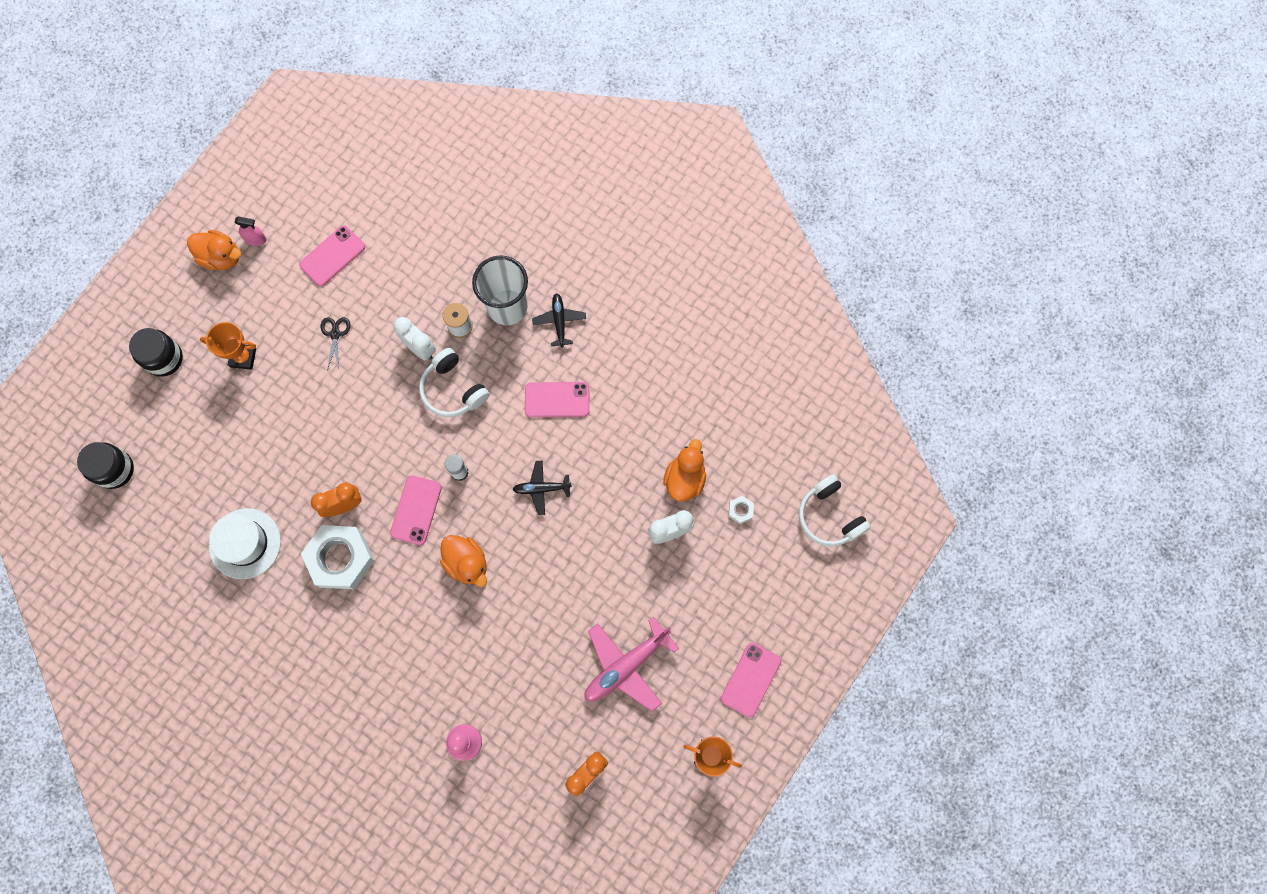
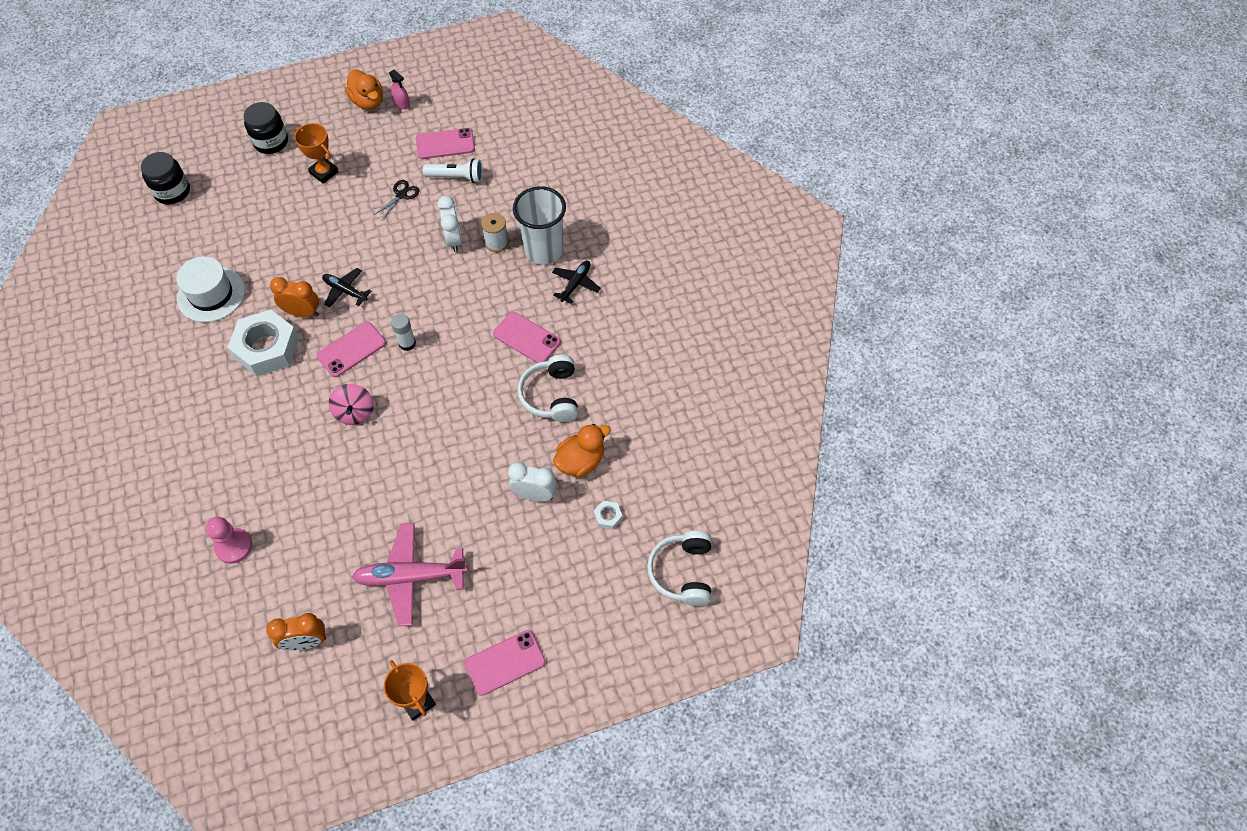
camera: 35 degrees right, 15 degrees down
(371, 283) = (456, 177): none -> white flashlight
(453, 389) = (453, 283): white headphones -> white headphones (551, 395)
(467, 563) = (355, 412): orange duck -> pink spinning top
(541, 489) = (459, 395): black plane -> black plane (345, 291)

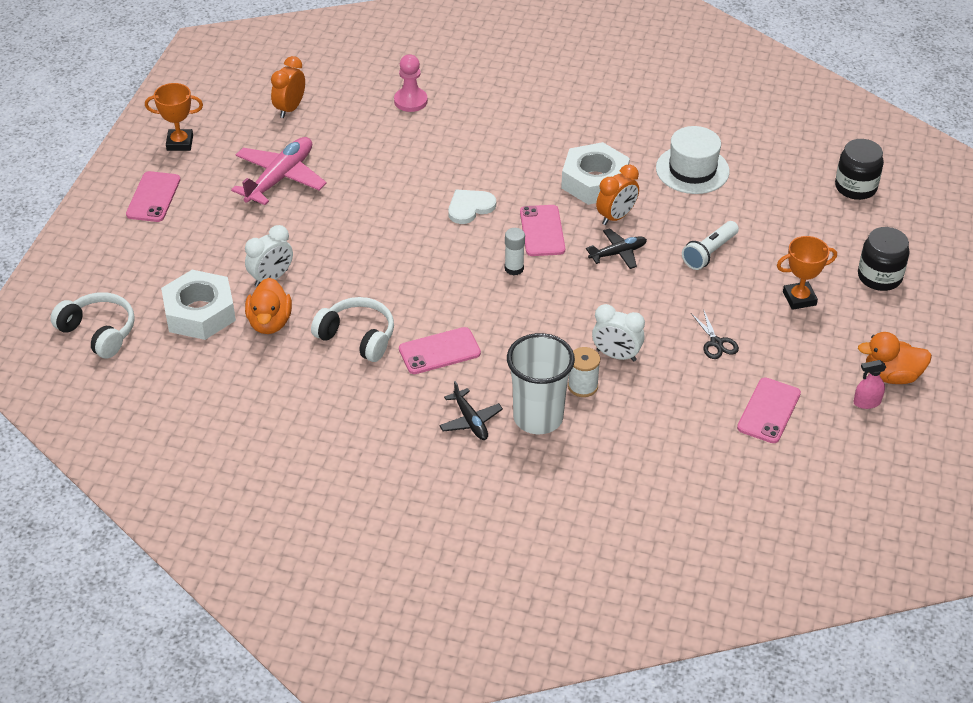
camera: 125 degrees right, 15 degrees down
(355, 412) = (470, 207): pink spinning top -> white heart
(456, 177) = (707, 397): white flashlight -> white flashlight (709, 253)
(608, 516) = (200, 313): white nut -> white nut, size x2.46

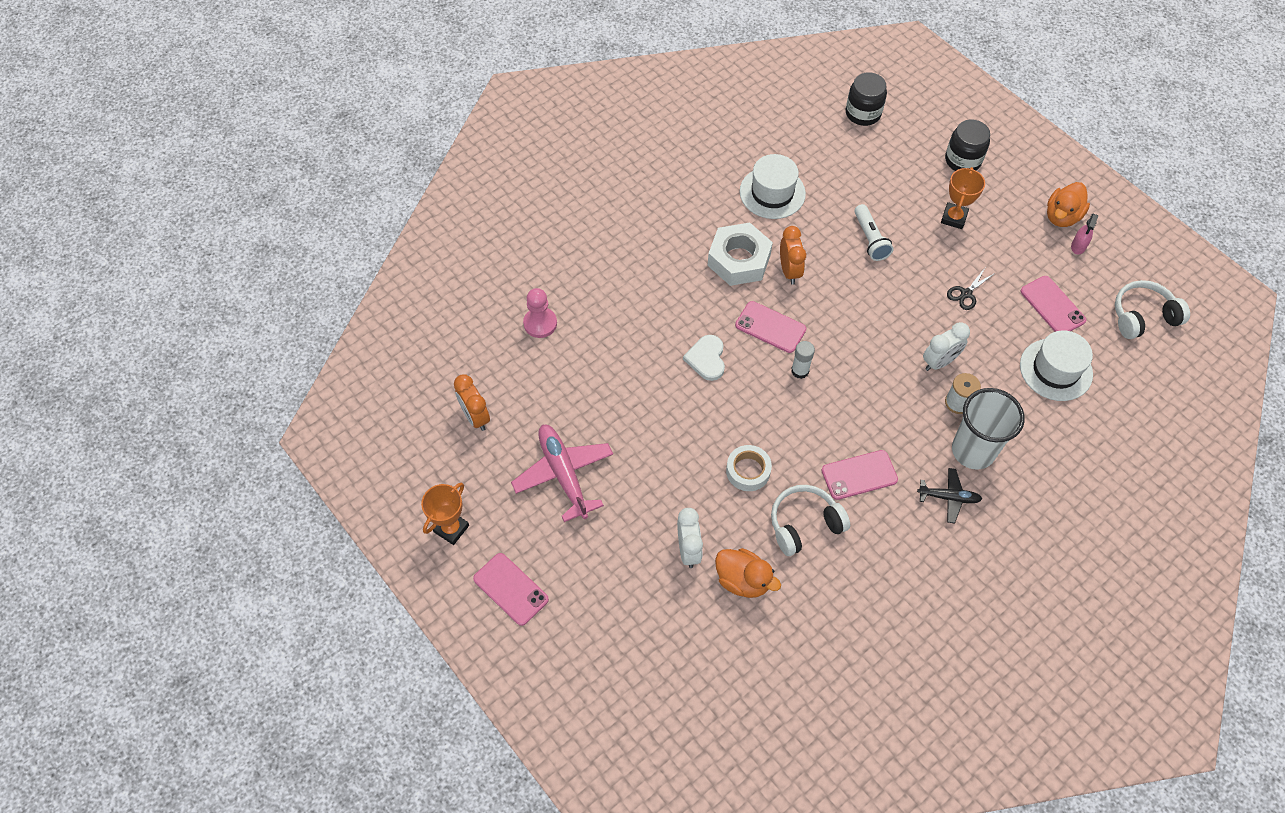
camera: 55 degrees left, 15 degrees up
(99, 332) = (661, 726): white headphones -> white headphones (1142, 316)
(200, 313) = (693, 629): white nut -> none
(379, 280) = (748, 471): none -> white tape
(439, 351) = (859, 475): pink phone -> pink phone turned 60 degrees clockwise
(618, 253) = (830, 294): black plane -> none
(692, 442) = (1056, 369): none -> white hat
(716, 343) = (966, 293): black scissors -> black scissors turned 120 degrees clockwise

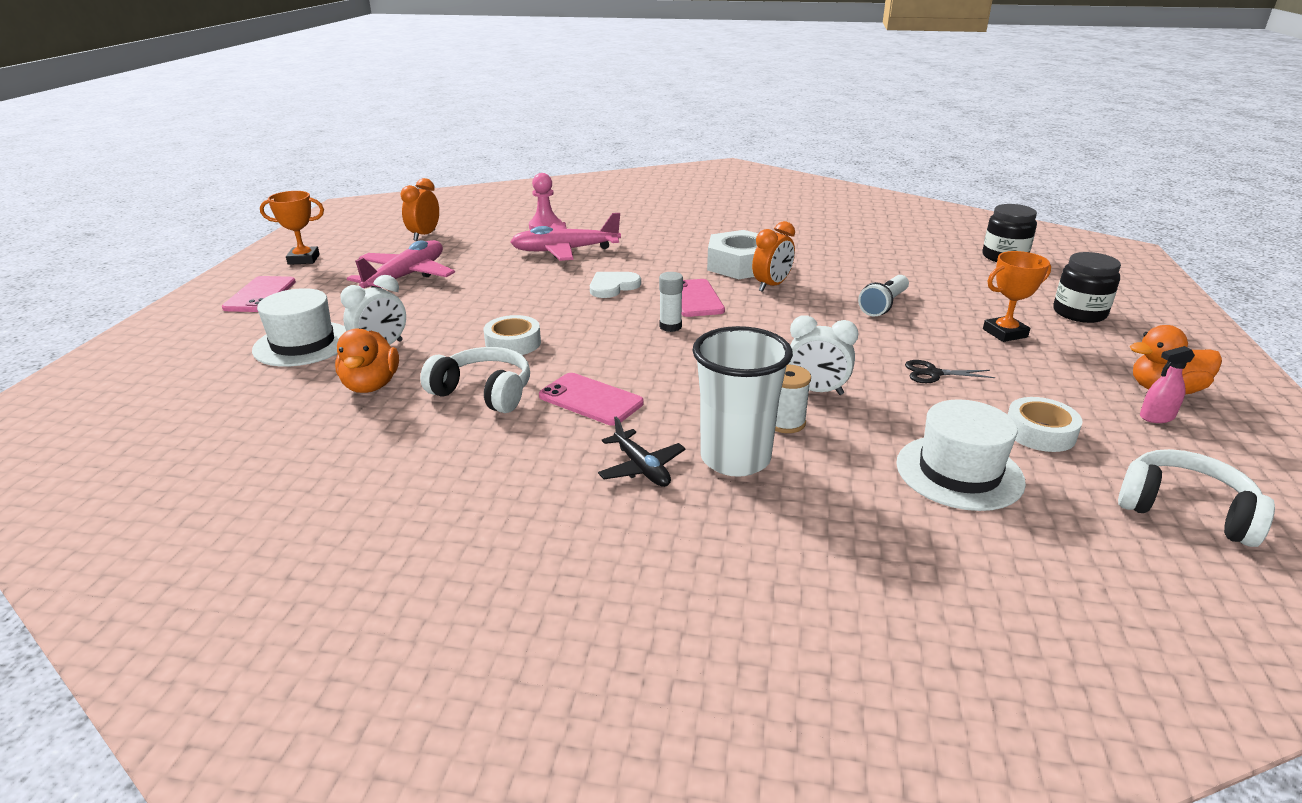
camera: 50 degrees right, 30 degrees down
(608, 343) = (565, 251): none -> pink plane
(772, 193) = (836, 254): white hat -> white hat (303, 344)
(1052, 306) = (1039, 432): pink phone -> white tape

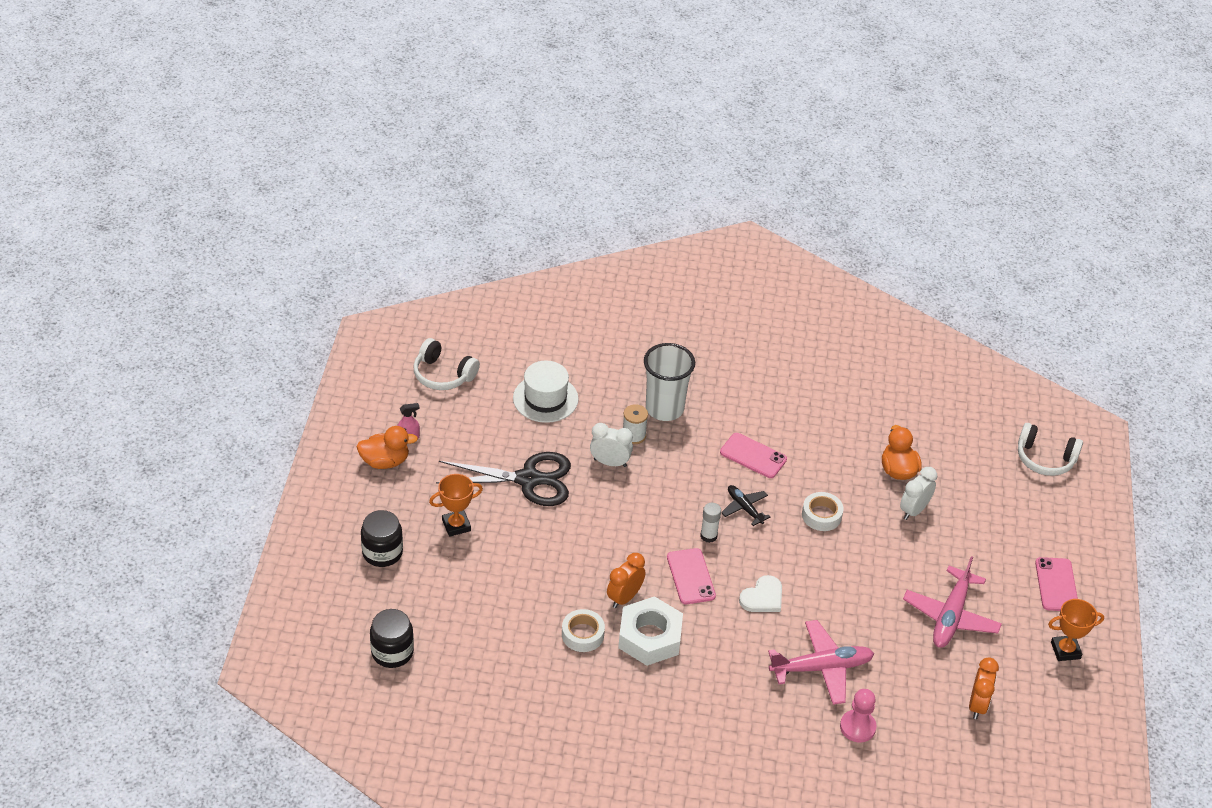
camera: 175 degrees right, 15 degrees up
(303, 344) = (973, 515): white hat -> none
(484, 392) = (822, 463): white headphones -> white headphones (1045, 459)
(642, 468) = (715, 403): black plane -> black plane (744, 508)
(884, 305) = (536, 565): white flashlight -> none
(933, 373) = (528, 479): black scissors -> black scissors, size x2.36
(1039, 432) = (486, 426): white tape -> white tape (582, 634)

